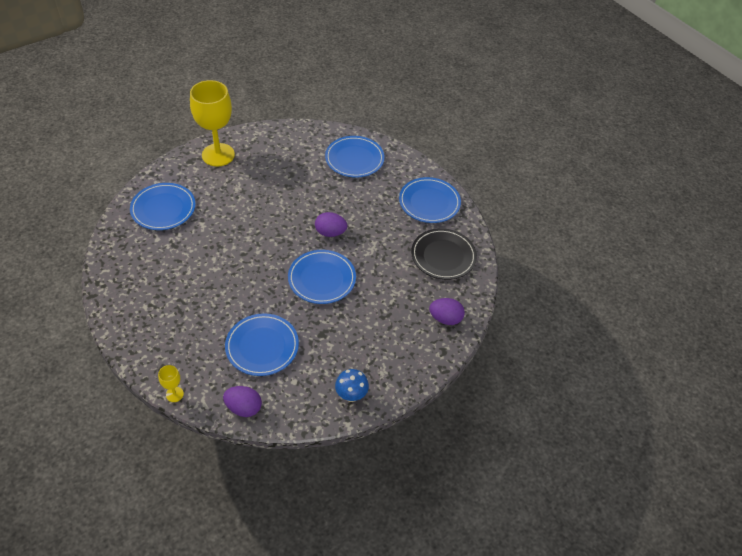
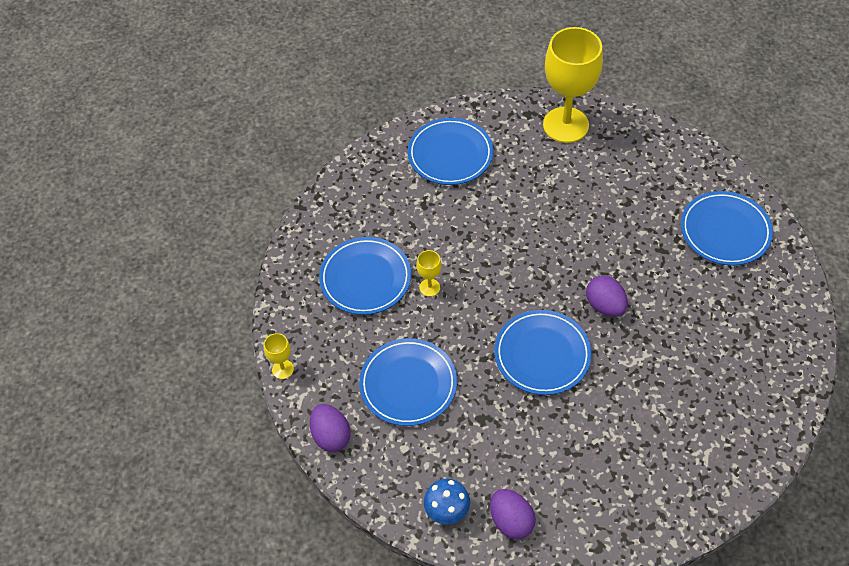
camera: 50 degrees right, 5 degrees up
(223, 287) = (429, 287): none -> yellow goblet
(429, 202) = (768, 351): blue plate -> blue plate (365, 278)
(443, 256) = (716, 433): black plate -> none
(445, 318) = (640, 511): purple egg -> purple egg (511, 521)

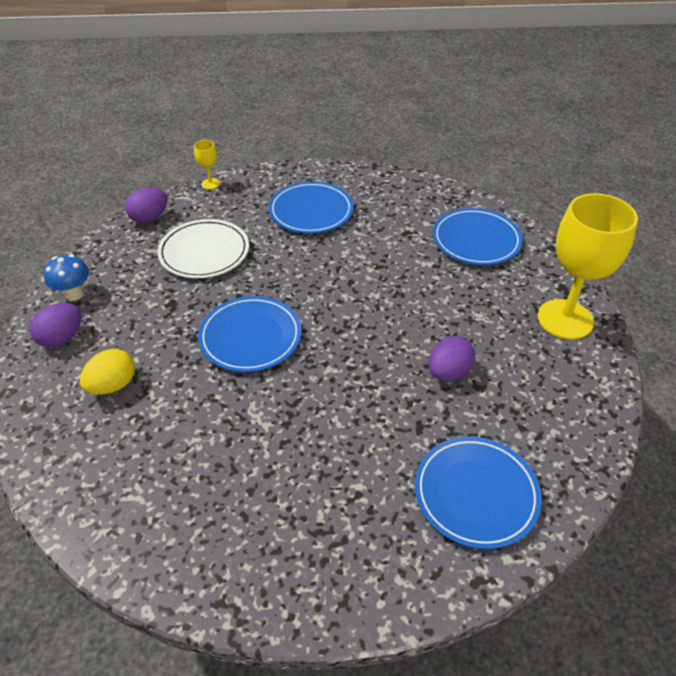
camera: 75 degrees right, 10 degrees down
(408, 384) = (204, 252): blue plate -> white plate
(429, 287) = (312, 250): yellow goblet -> none
(583, 472) = (113, 385): none -> yellow egg
(605, 306) = (324, 381): purple egg -> purple egg (448, 372)

